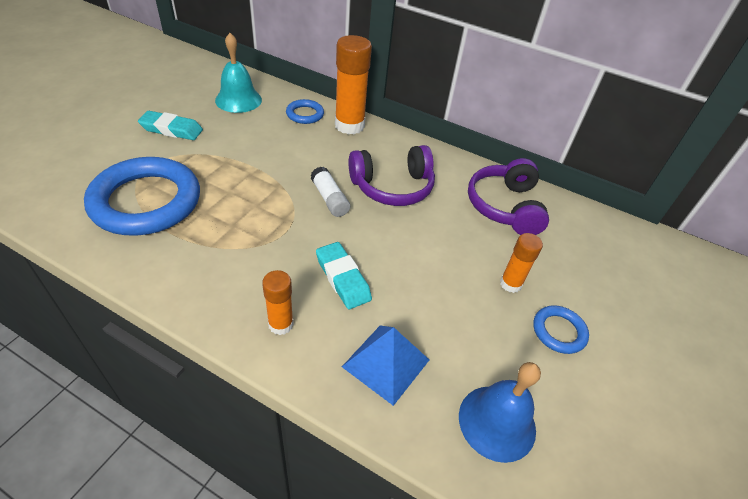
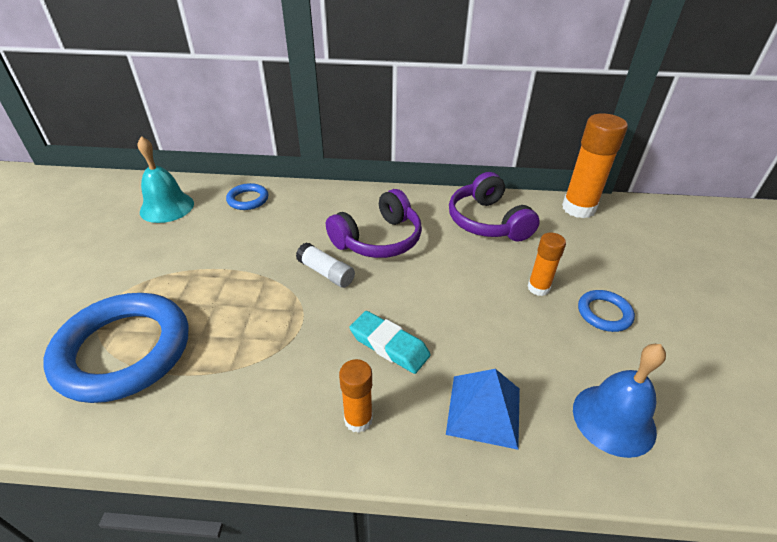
camera: 20 degrees left, 5 degrees down
(172, 129) = (107, 262): turquoise eraser -> none
(349, 125) = (300, 196): orange glue stick -> orange glue stick (578, 208)

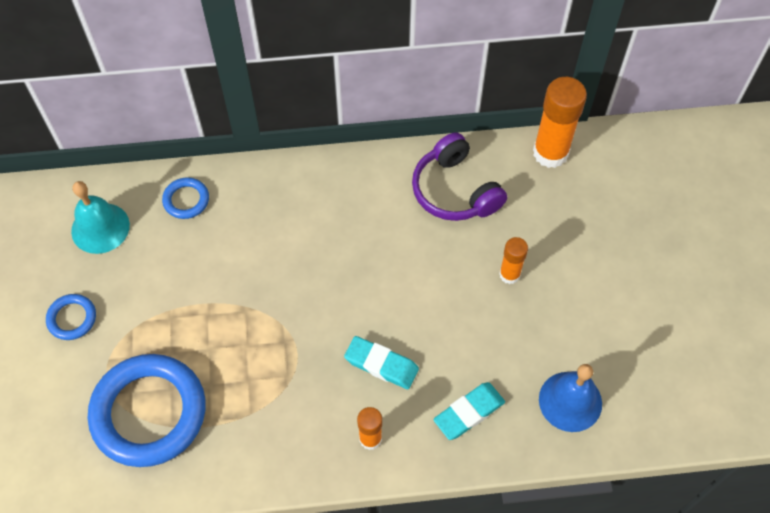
camera: 10 degrees left, 20 degrees up
(326, 273) = (303, 291): white glue stick -> none
(378, 239) = (345, 237): purple headphones -> none
(484, 410) = (469, 412): blue pyramid -> turquoise eraser
(604, 313) = (569, 295): blue ring -> blue ring (72, 318)

